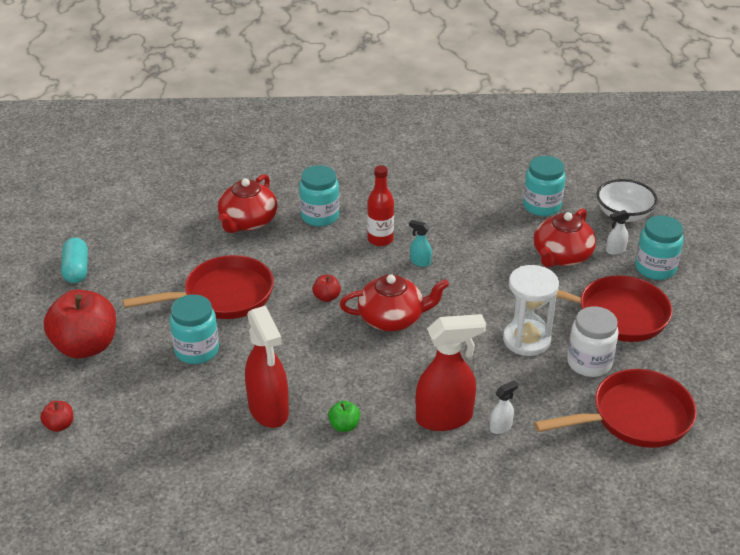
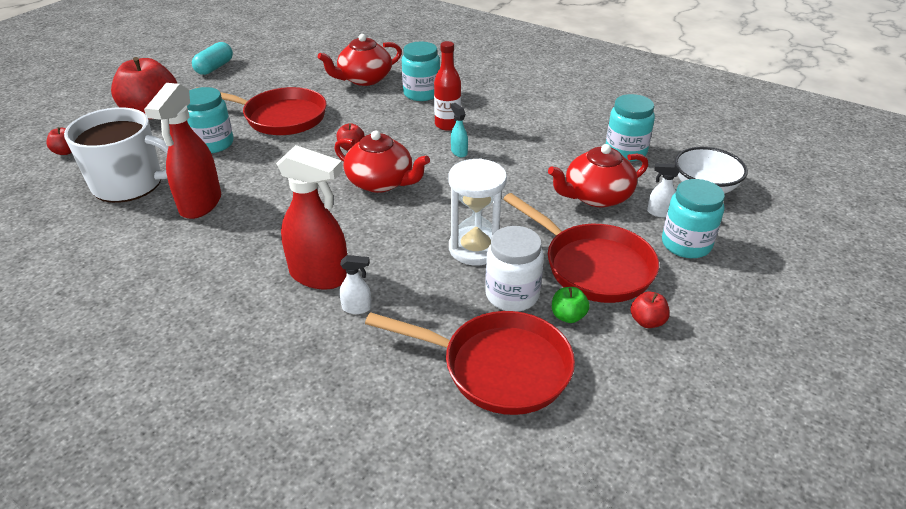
camera: 35 degrees right, 0 degrees up
(175, 424) = (129, 184): none -> white mug
(344, 426) = (235, 242): green apple -> green apple (568, 316)
(686, 338) = (647, 321): none -> red apple

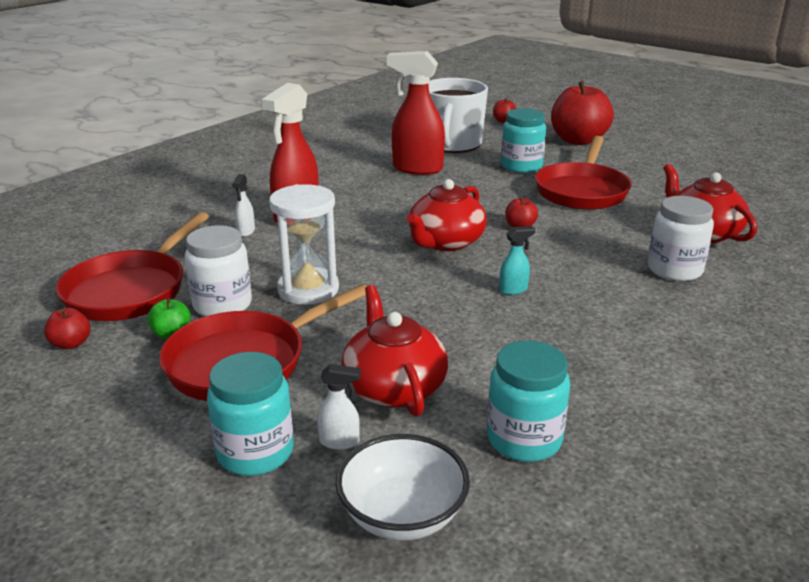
camera: 95 degrees right, 10 degrees down
(214, 68) = (690, 156): turquoise capsule -> none
(421, 93) = (674, 270): turquoise jar -> white jar
(447, 125) = (586, 285): red bottle -> none
(647, 321) = (131, 386): red apple -> red apple (71, 344)
(659, 213) = (340, 442): white spray bottle -> white spray bottle turned 75 degrees clockwise

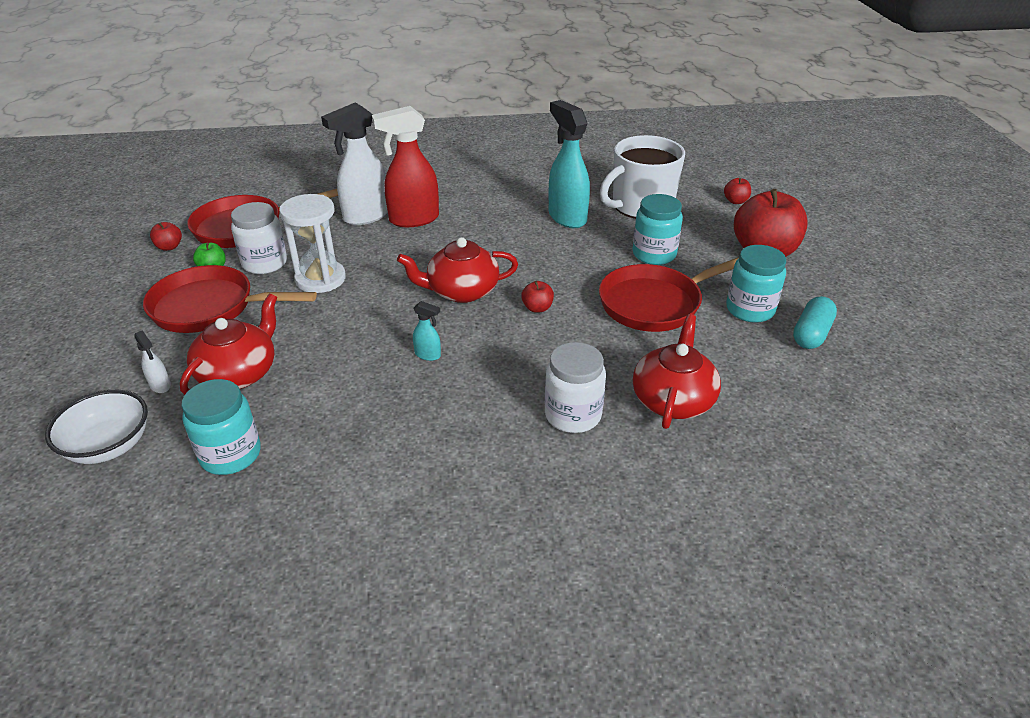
camera: 45 degrees right, 10 degrees up
(245, 231) = (366, 216): white spray bottle -> white spray bottle, size x2.29
(255, 452) = (123, 364): turquoise jar -> turquoise jar (750, 309)
(417, 169) = (567, 217): red spray bottle -> turquoise spray bottle
(688, 168) = (811, 334): none -> turquoise capsule

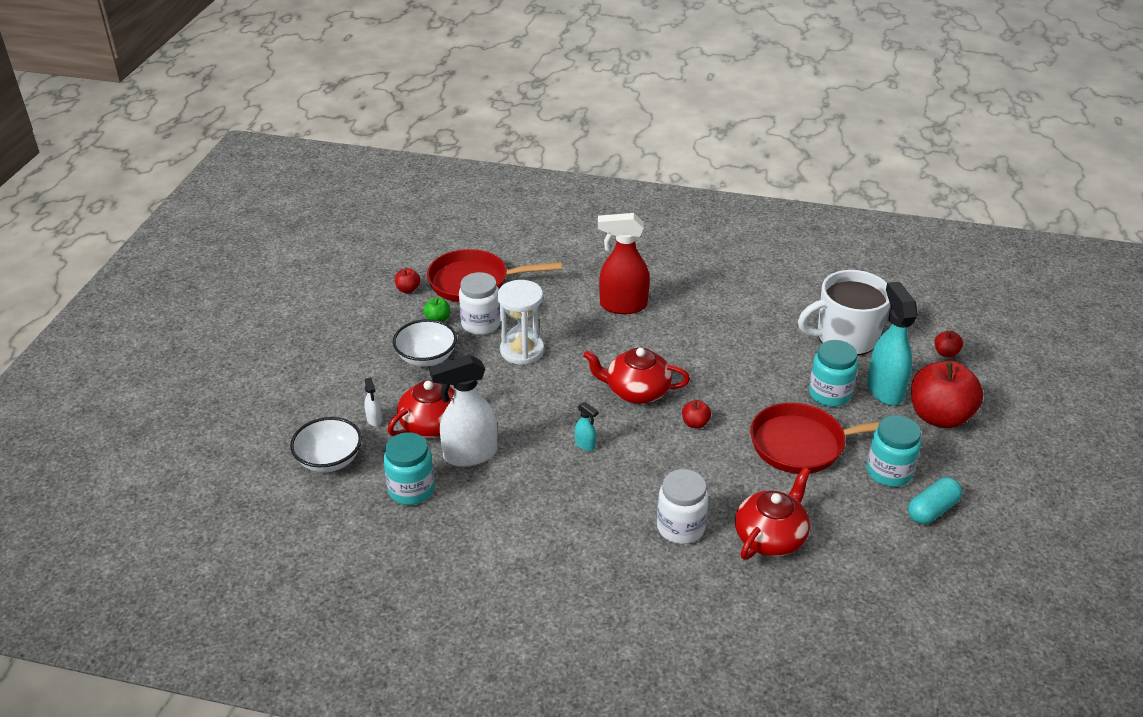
camera: 20 degrees right, 0 degrees up
(210, 307) = (426, 357): red pan -> white bowl
(366, 216) = (581, 293): white spray bottle -> white spray bottle (469, 454)
(567, 217) = (766, 334): turquoise spray bottle -> turquoise spray bottle (884, 390)

